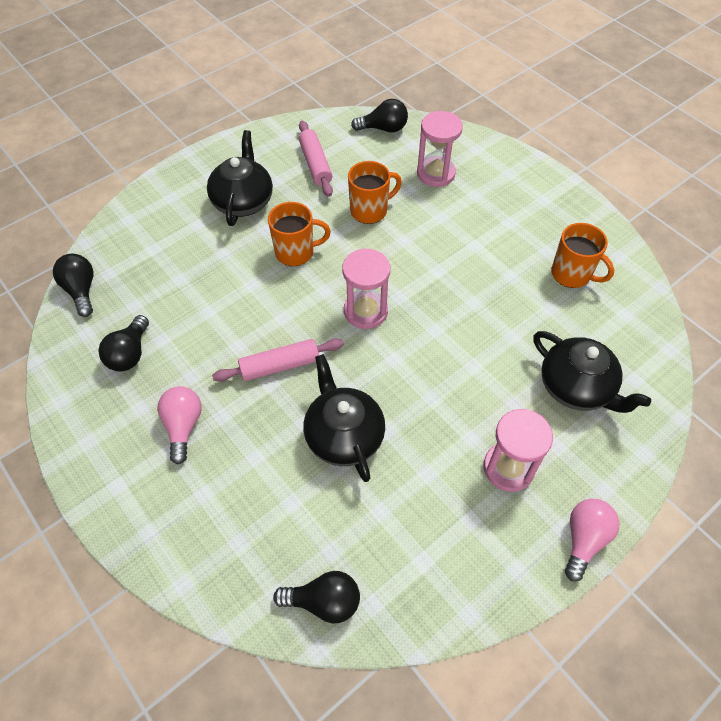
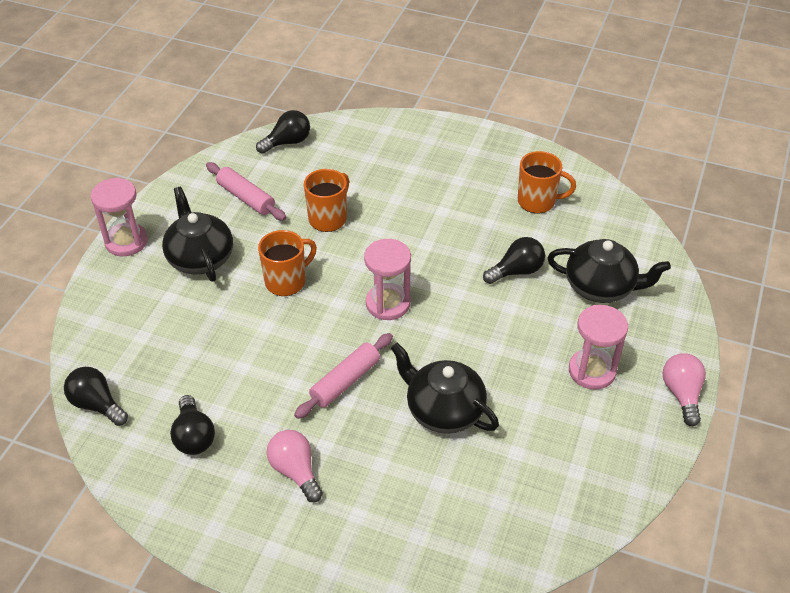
camera: 30 degrees left, 10 degrees down
(324, 601) = (521, 541): black light bulb -> black light bulb (516, 271)
(435, 173) = (364, 164): pink hourglass -> pink hourglass (126, 241)

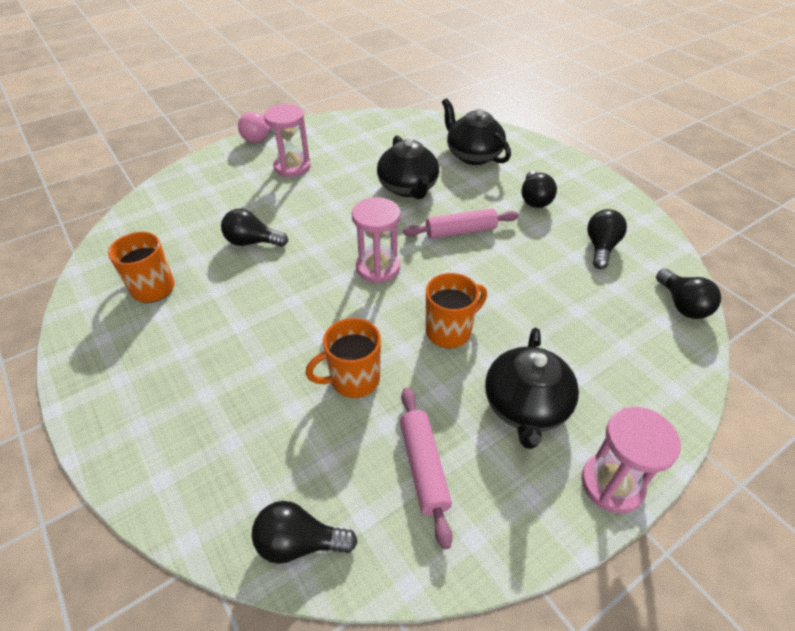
camera: 145 degrees left, 0 degrees up
(286, 281) = (449, 331): orange mug -> orange mug turned 150 degrees clockwise
(295, 471) = (534, 199): pink light bulb -> black light bulb
(601, 287) = (213, 204): black teapot -> black teapot (472, 155)

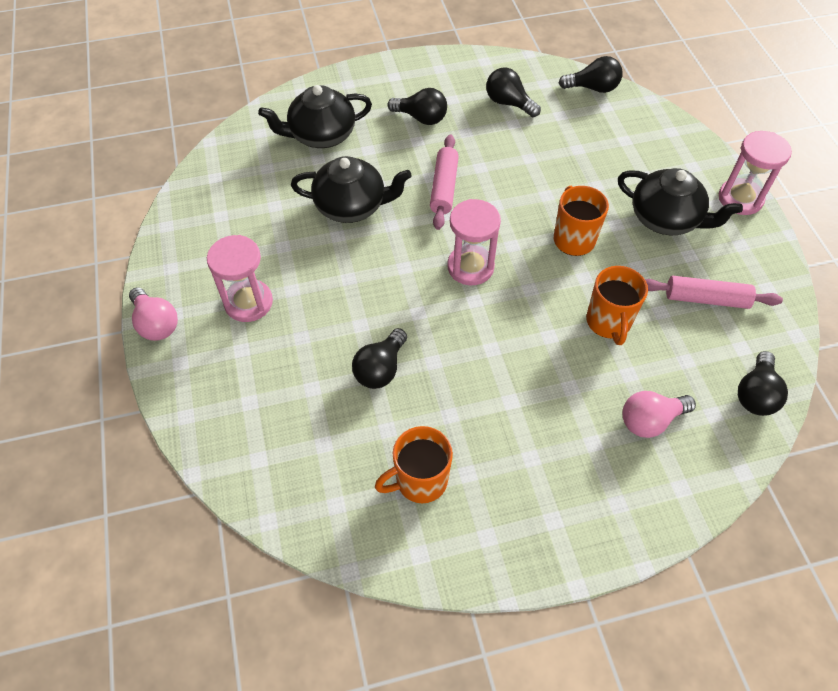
camera: 70 degrees left, 10 degrees up
(239, 437) = (650, 420): none -> pink light bulb

